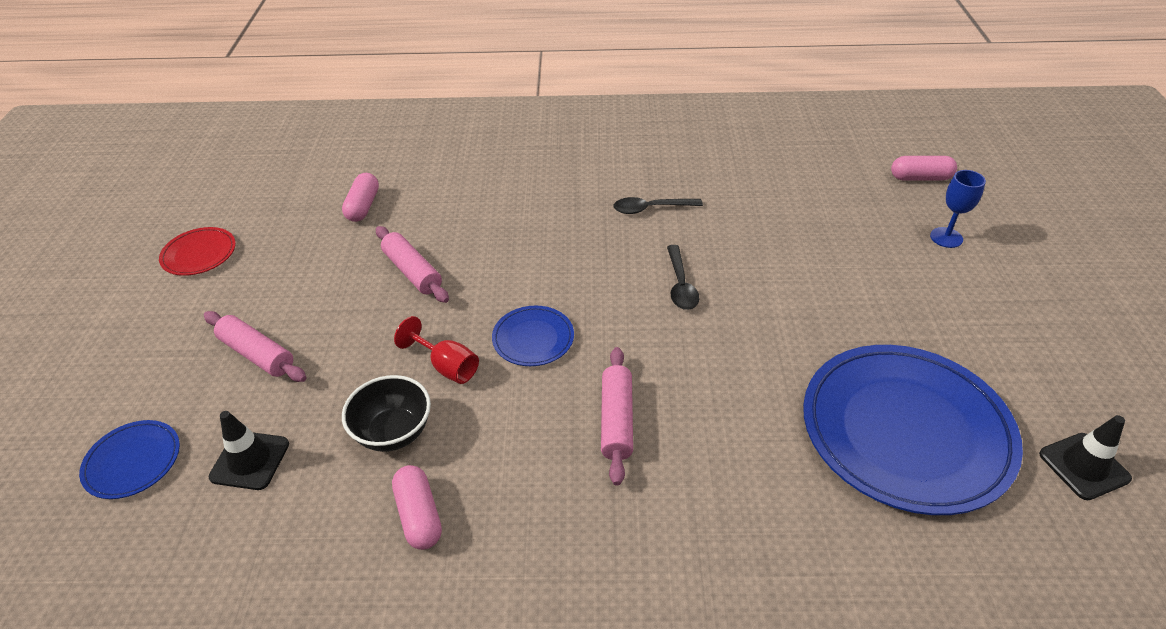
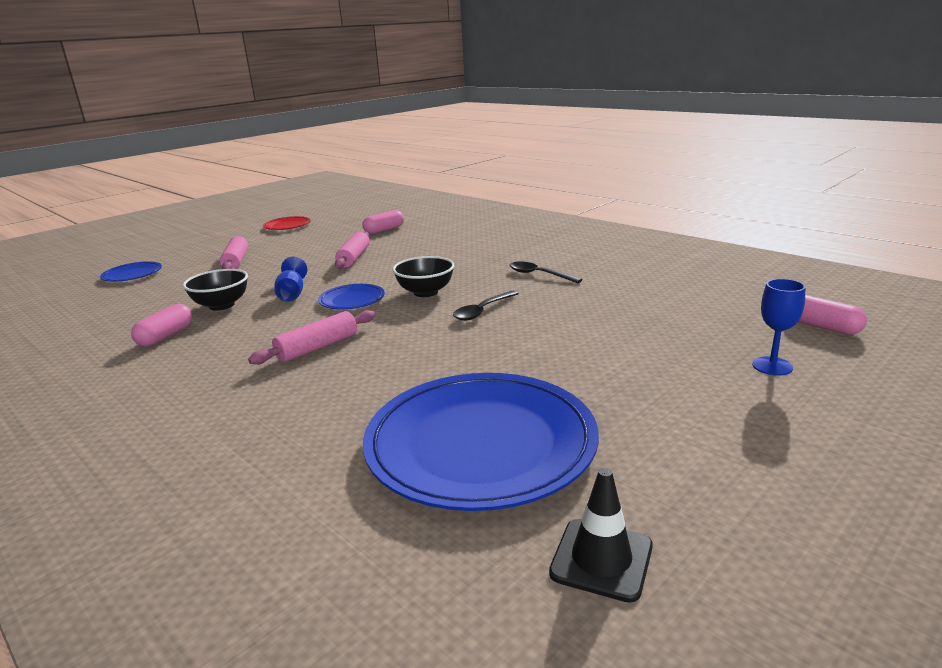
camera: 45 degrees right, 20 degrees down
(250, 460) = (160, 290): black traffic cone -> none
(447, 366) = (292, 294): red goblet -> blue goblet
(588, 287) = (425, 292): none -> black bowl

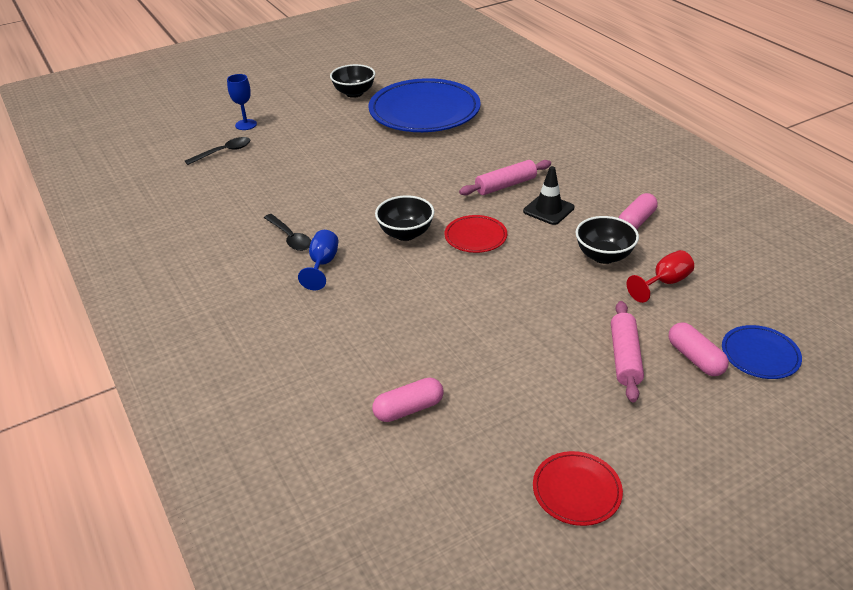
camera: 165 degrees left, 15 degrees up
(174, 297) = (664, 283): none -> red goblet
(292, 294) = (535, 260): blue goblet -> blue goblet (322, 264)
(352, 300) = (475, 237): blue plate -> red plate
(354, 257) = (465, 324): pink rolling pin -> none
(482, 311) = (371, 199): black spoon -> black spoon (223, 152)
(601, 559) = (403, 74): black traffic cone -> black traffic cone (548, 209)
(665, 467) = (354, 93): none -> black bowl
(822, 327) = (177, 143): pink capsule -> pink capsule (695, 358)

